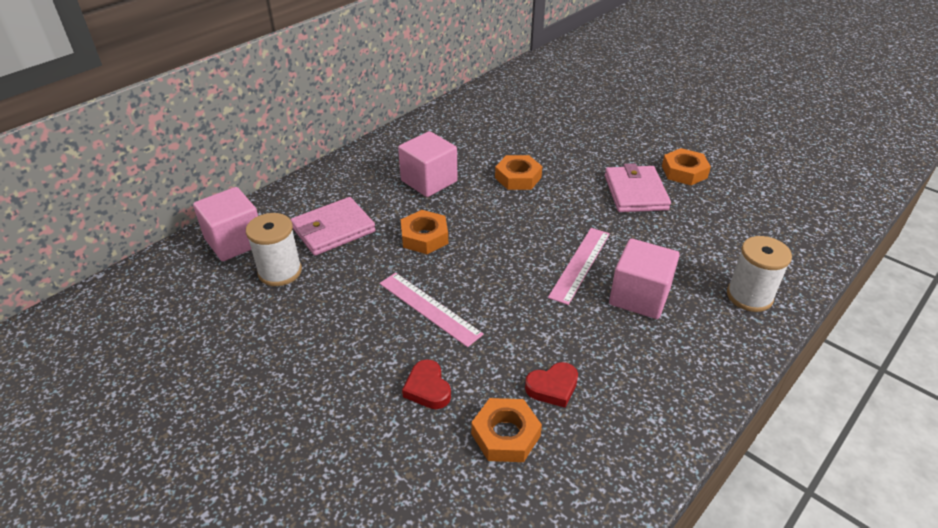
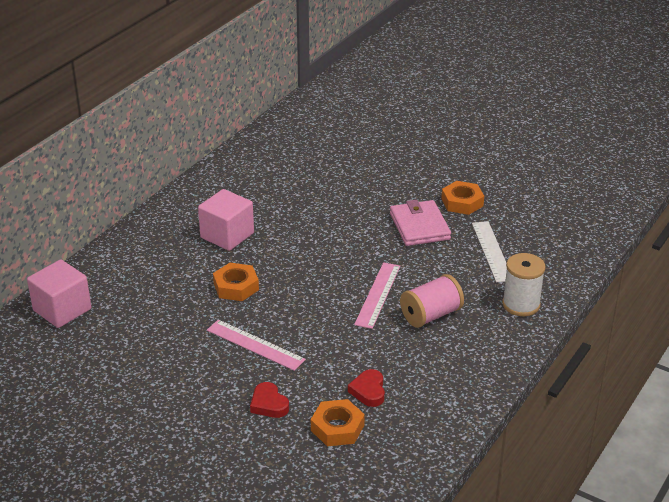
camera: 10 degrees left, 5 degrees down
(280, 272) = (114, 330): white spool -> none
(333, 229) = (150, 289): pink wallet -> none
(518, 177) = (310, 223): orange nut -> none
(552, 387) = (368, 391): red heart -> red heart turned 120 degrees clockwise
(639, 296) = (431, 315): pink cube -> pink spool
(715, 228) = (492, 251): none -> white ruler

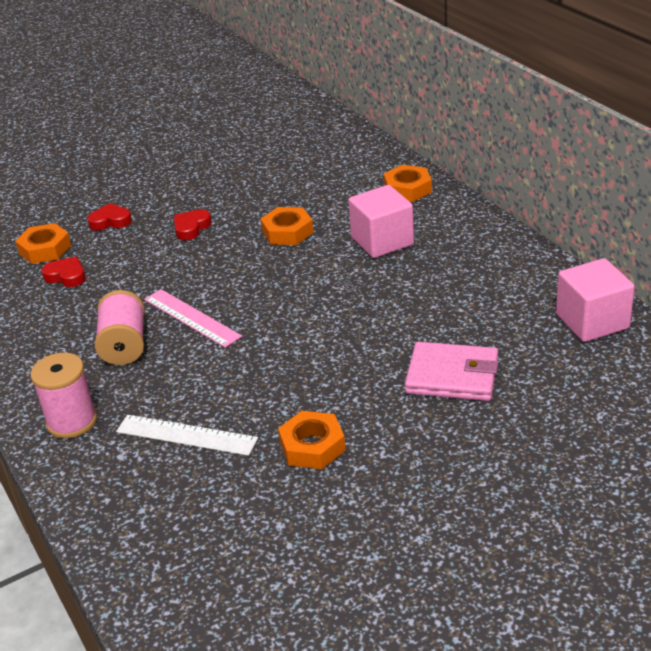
camera: 120 degrees right, 0 degrees up
(62, 310) = (334, 142): pink cube -> pink cube (592, 321)
(140, 243) = (407, 189): none -> orange nut
(255, 345) = (191, 228): pink ruler -> red heart
(419, 226) = (289, 387): pink wallet -> pink wallet (452, 376)
(521, 304) = (72, 421): white spool -> pink spool

